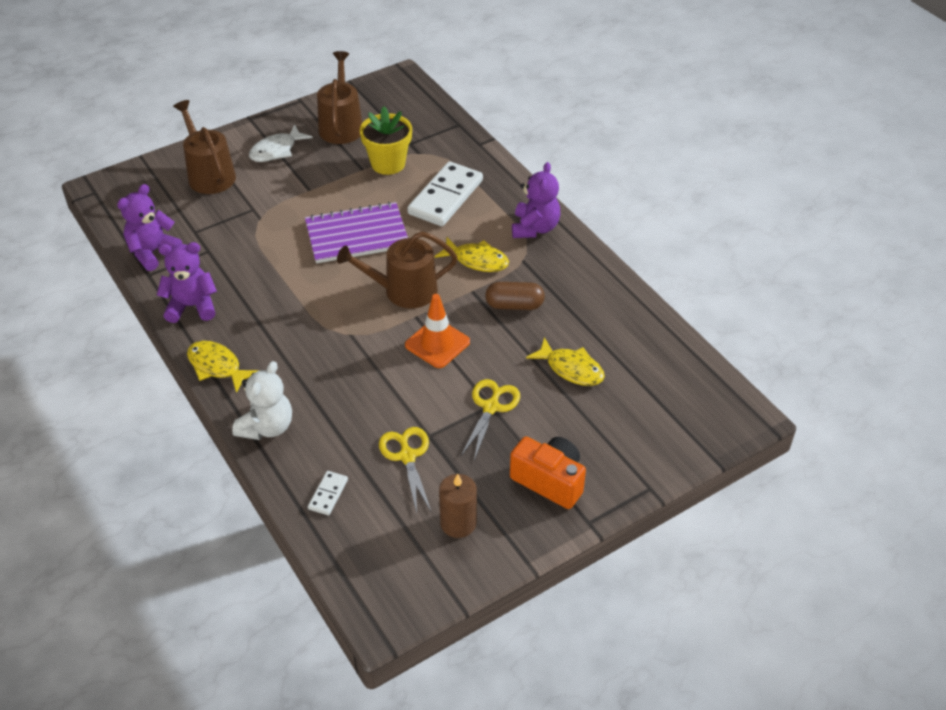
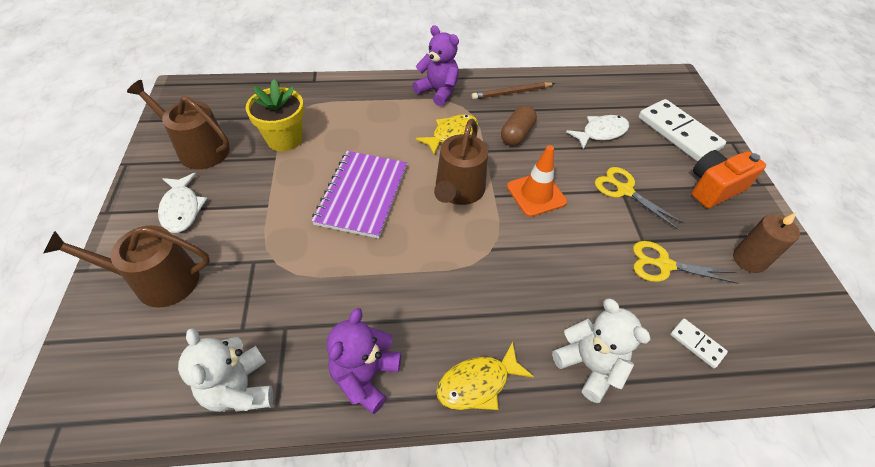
camera: 65 degrees left, 5 degrees up
(152, 252) = (240, 389): purple teddy bear -> white teddy bear
(446, 197) = (361, 122): white domino -> white domino (678, 133)
(571, 369) = (601, 132): yellow fish -> white fish
(580, 281) = (511, 93): none -> brown pencil

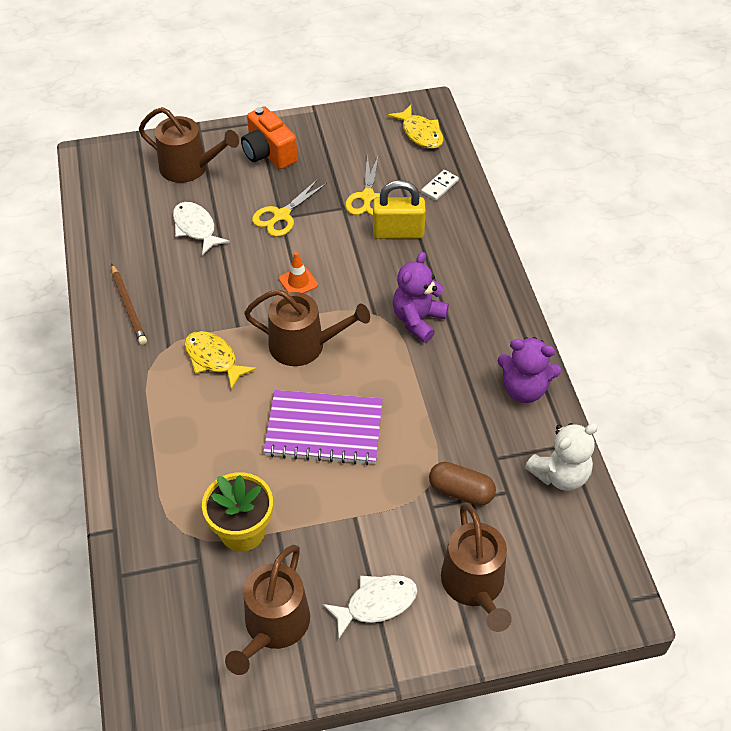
camera: 95 degrees left, 0 degrees up
(438, 91) = (130, 381): purple teddy bear -> purple teddy bear (418, 320)
(478, 383) = (509, 316): yellow fish -> yellow fish (420, 133)
(516, 134) = (207, 299): brown capsule -> brown capsule (461, 491)
(536, 194) = (298, 282): orange traffic cone -> orange traffic cone, size x0.64
(589, 365) = (475, 249): white teddy bear -> none
(611, 286) = (398, 232): none -> yellow padlock
(678, 133) = (189, 167): white domino -> brown watering can
(749, 259) = (350, 144): brown candle -> none

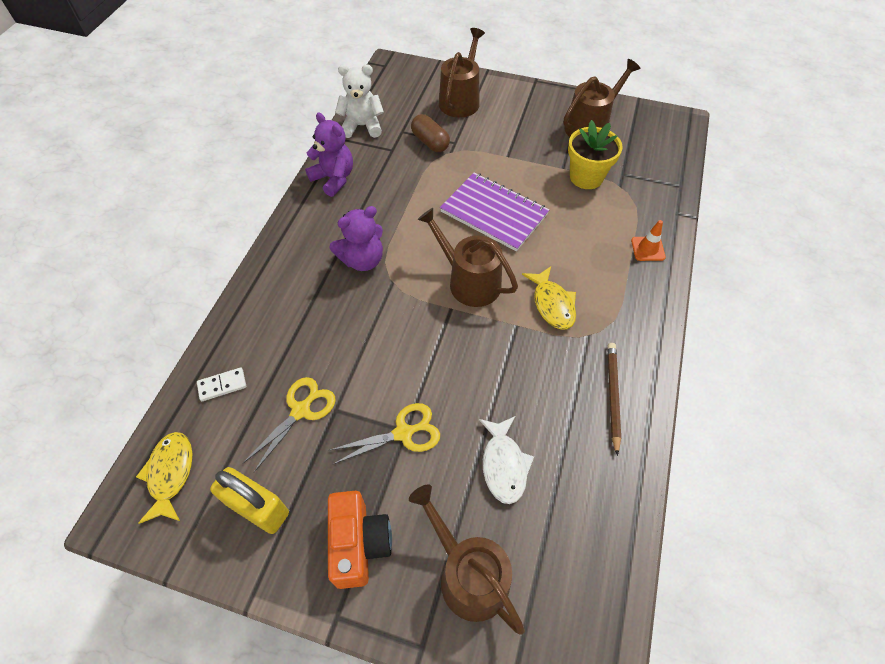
camera: 150 degrees left, 5 degrees up
(298, 282) = (436, 343): orange traffic cone -> orange traffic cone (647, 249)
(376, 603) = (523, 113): white fish -> none
(398, 232) = (307, 351): yellow padlock -> yellow padlock (258, 508)

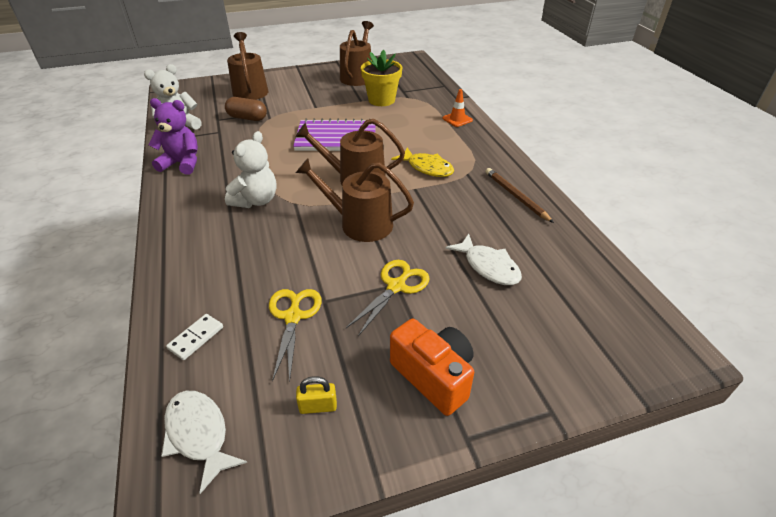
camera: 35 degrees left, 15 degrees down
(170, 474) = (199, 434): yellow fish -> white fish
(258, 508) = (318, 406): yellow padlock -> yellow padlock, size x0.51
(362, 260) = (256, 200): purple teddy bear -> white teddy bear
(468, 574) = (534, 344): brown watering can -> brown watering can (360, 223)

